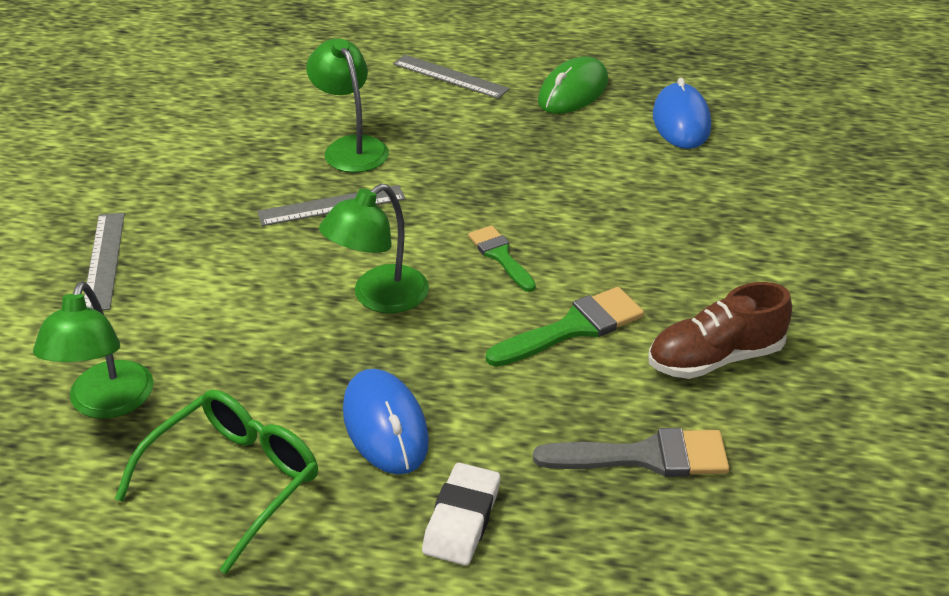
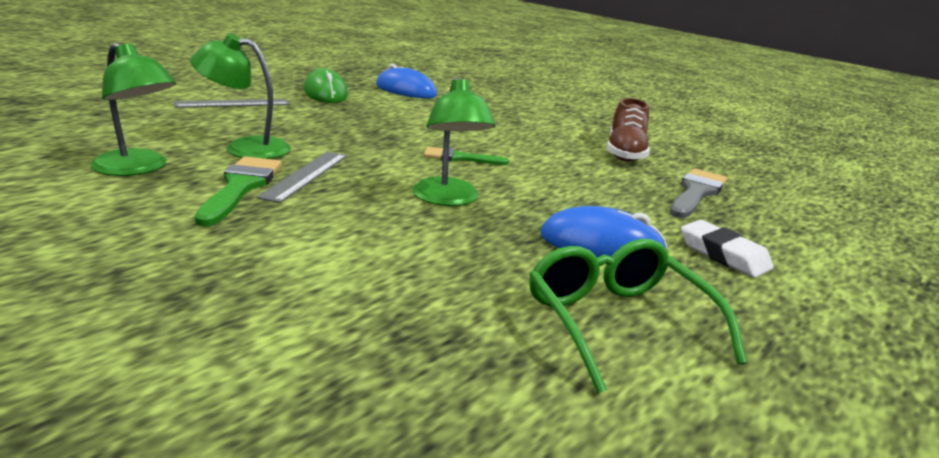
camera: 60 degrees left, 15 degrees down
(104, 260) = (181, 281): grey ruler -> none
(107, 403) = (430, 354): green lamp -> green lamp (138, 168)
(573, 328) = (559, 167): green brush -> green brush (241, 187)

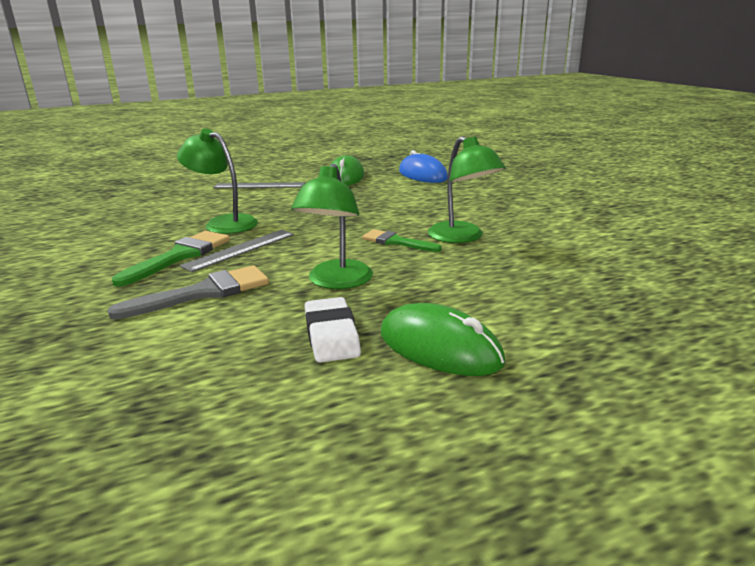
camera: 30 degrees right, 0 degrees up
(138, 168) = (130, 236): green lamp -> green lamp (462, 237)
(601, 245) = (439, 347): blue mouse -> green mouse
(618, 323) = (351, 439): green glasses -> none
(625, 153) = (594, 247): brown shoe -> none
(696, 192) = (638, 300): grey brush -> grey brush (204, 293)
(723, 255) = (584, 381): white eraser -> white eraser (331, 335)

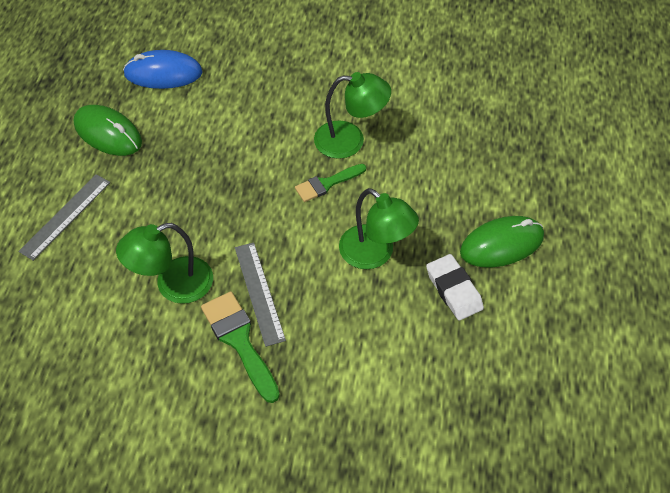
camera: 60 degrees left, 30 degrees up
(204, 293) = (335, 342): grey brush -> none
(331, 335) = (454, 290): white eraser -> white eraser turned 45 degrees clockwise

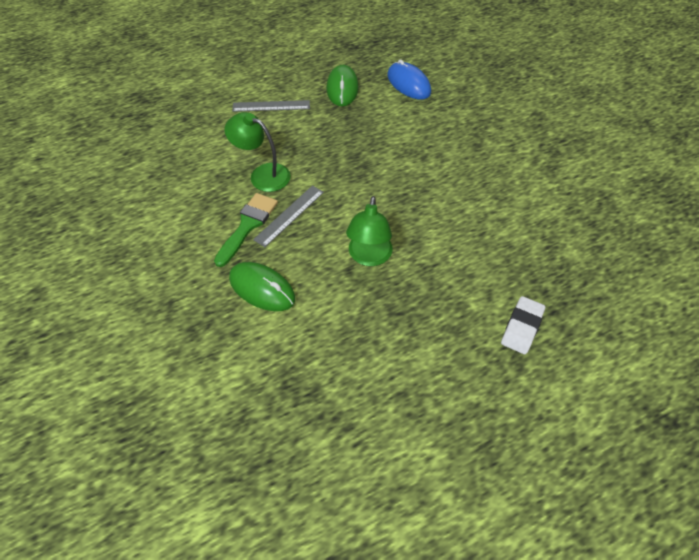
camera: 55 degrees right, 0 degrees up
(327, 184) = (402, 201): green brush -> none
(350, 140) = (449, 194): green lamp -> none
(454, 290) = (378, 317): white eraser -> white eraser (521, 327)
(501, 244) = (444, 326): green mouse -> green mouse (262, 288)

